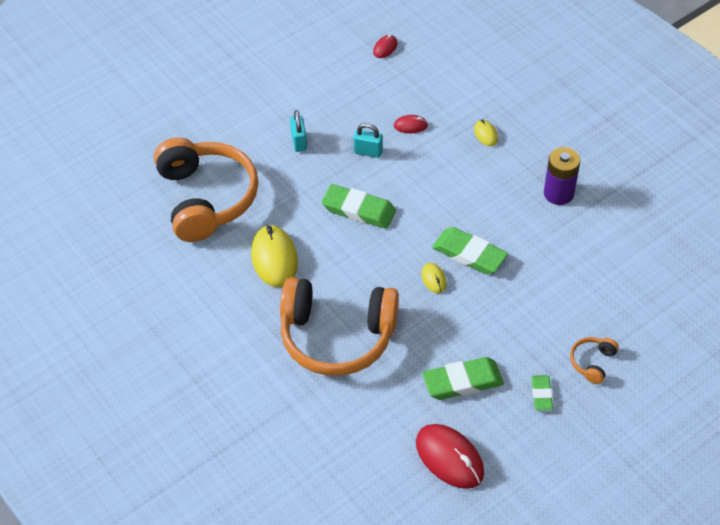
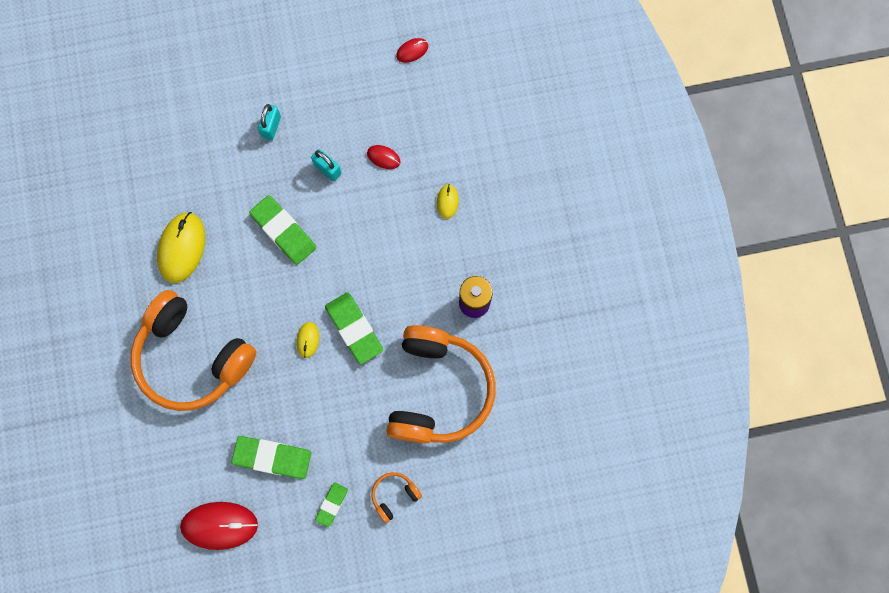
camera: 25 degrees right, 25 degrees up
(206, 198) = (156, 151): orange headphones -> orange headphones (438, 390)
(449, 458) = (219, 525): red mouse -> red mouse turned 75 degrees counterclockwise

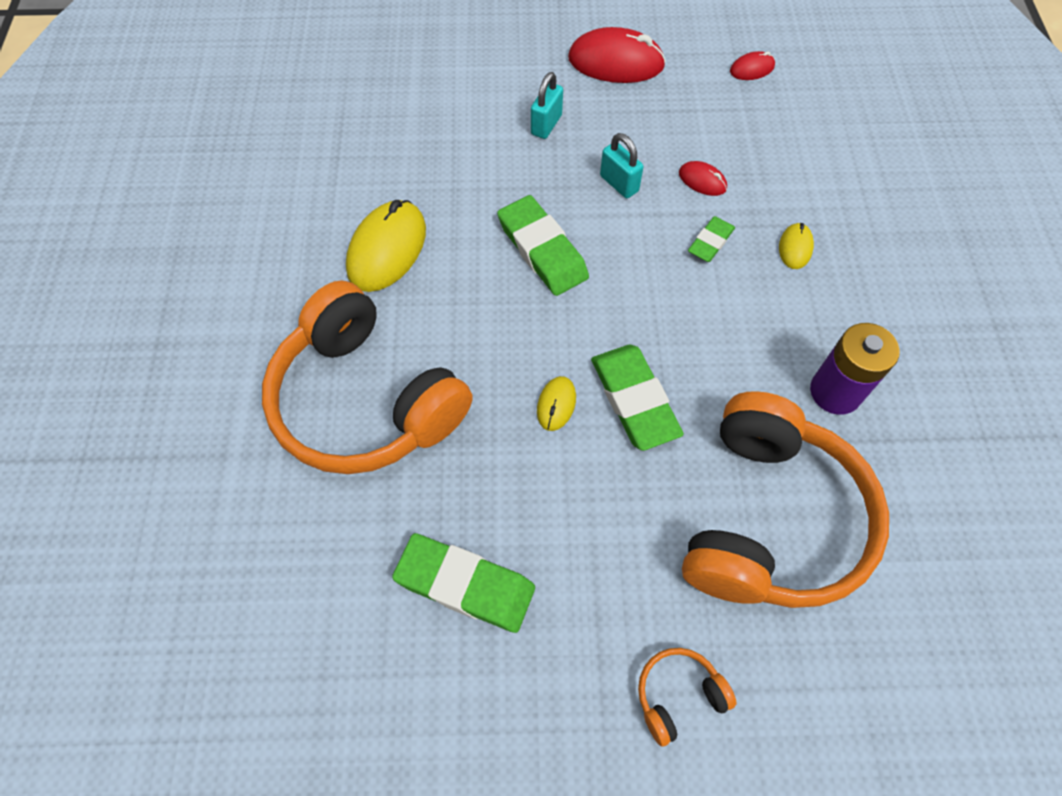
camera: 10 degrees right, 15 degrees down
(219, 525) = (345, 692): red mouse -> red mouse (616, 62)
(332, 504) = (559, 691): green eraser -> green eraser (710, 242)

